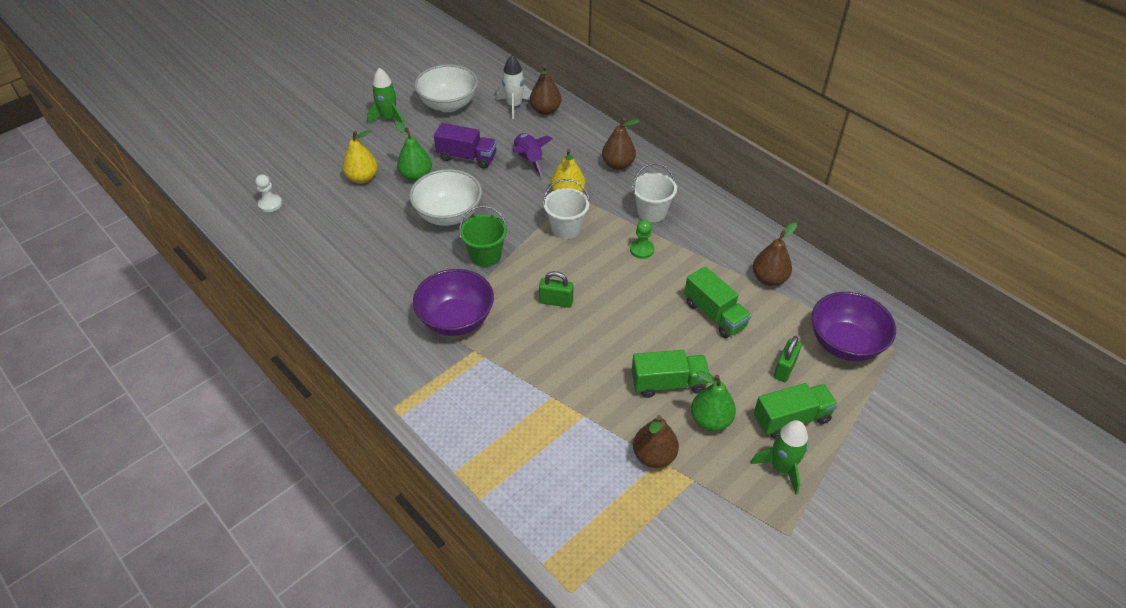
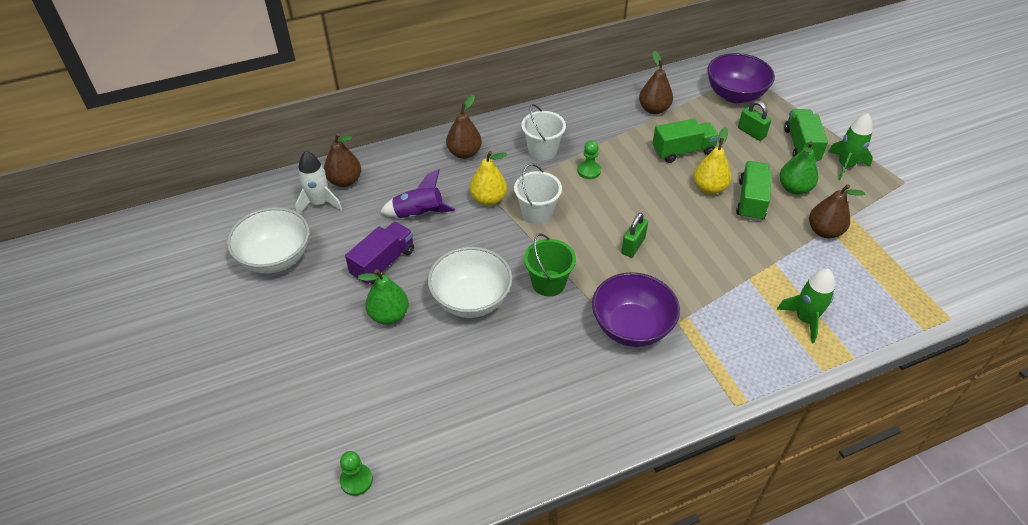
camera: 70 degrees left, 0 degrees up
(270, 204) = (356, 480): white pawn -> green pawn
(362, 178) = (362, 368): yellow pear -> yellow pear (709, 188)
(388, 118) = (262, 321): green rocket -> green rocket (805, 319)

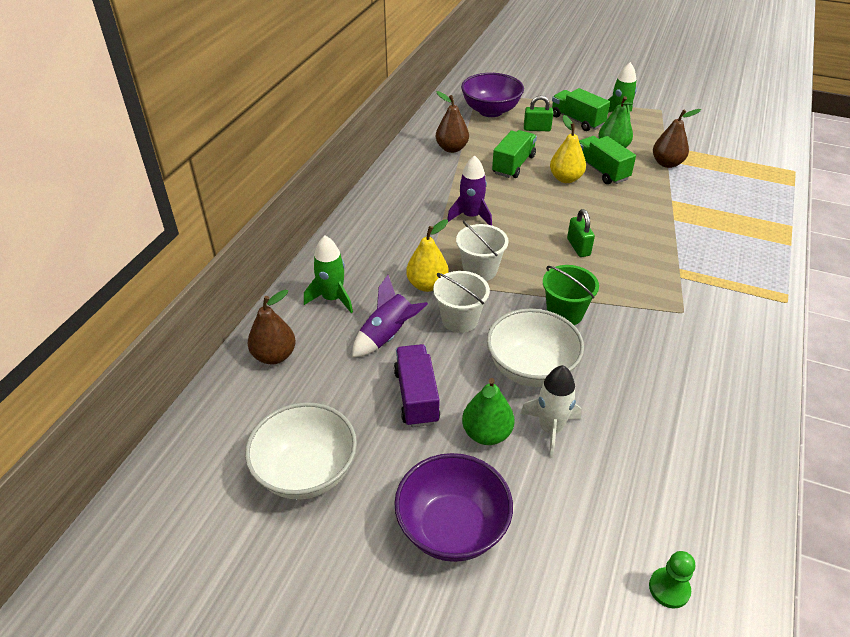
camera: 45 degrees left, 5 degrees down
(319, 203) = (277, 392): white rocket -> white rocket (550, 429)
(464, 153) = (353, 263): brown pear -> none
(542, 150) = (414, 223): white bucket -> white bucket (460, 320)
(589, 171) = (471, 216): green pawn -> purple rocket
(631, 327) = (661, 301): purple bowl -> purple bowl (452, 528)
(805, 319) = (737, 222): green rocket -> green rocket (332, 298)

